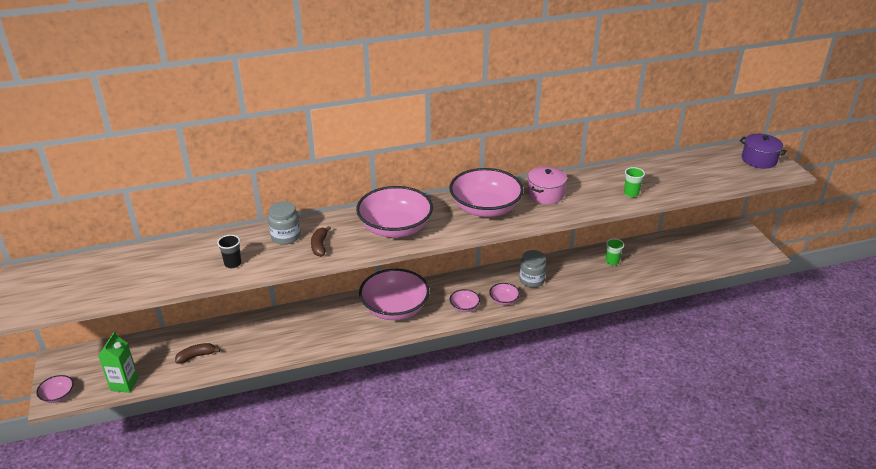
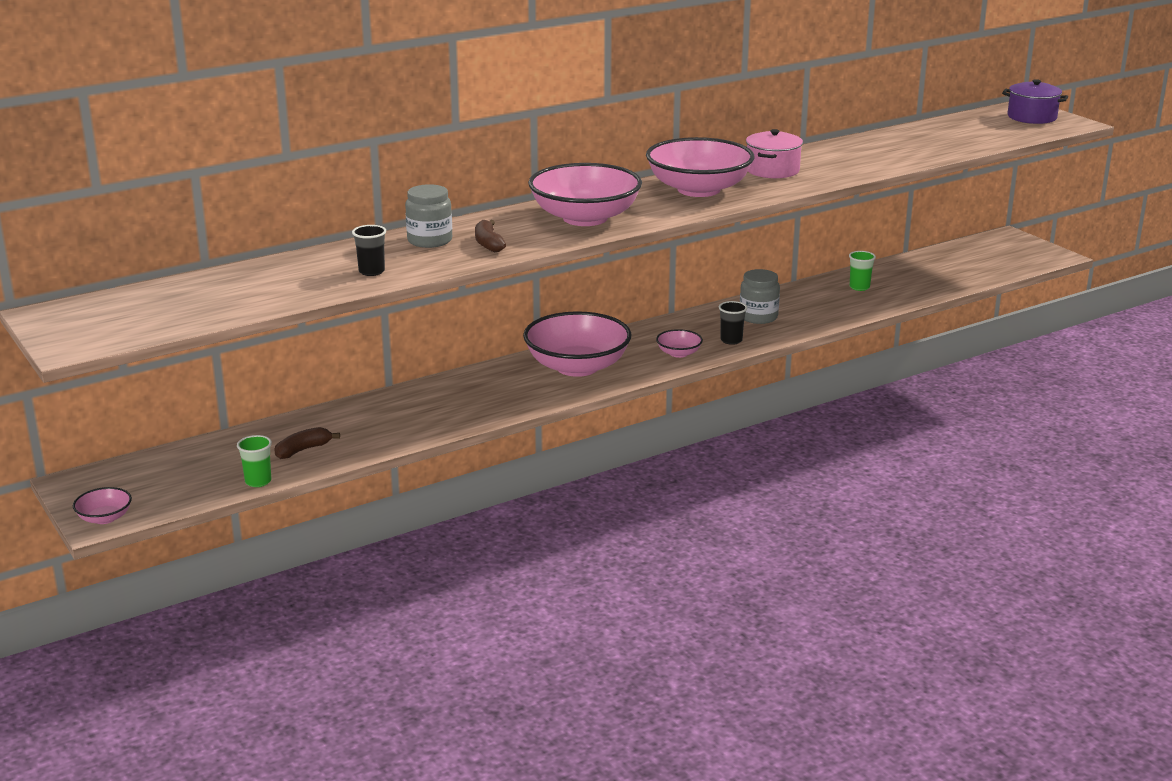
camera: 15 degrees left, 10 degrees down
(124, 384) = (207, 492): green carton -> none
(504, 300) = (731, 340): pink bowl -> black cup
(631, 193) = (887, 159): green cup -> green cup (258, 481)

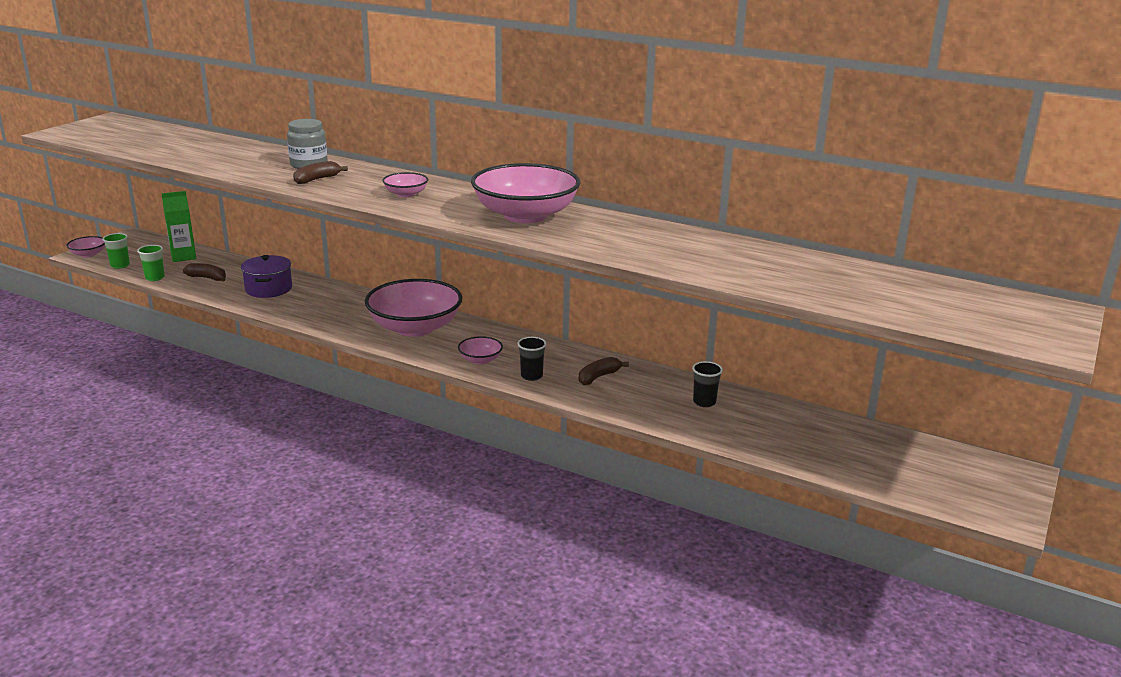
camera: 60 degrees right, 0 degrees up
(207, 456) = (183, 256): none -> green carton
(371, 271) = (232, 163): black cup -> black cup (704, 402)
(585, 218) = (406, 194): pink bowl -> pink bowl, size x0.44
(758, 317) = (598, 377): grey jar -> brown banana
(772, 170) = (619, 231): pink pot -> none
(859, 287) = (734, 411): green cup -> green cup (120, 265)
(1032, 117) = (1027, 319): purple pot -> purple pot (268, 289)

